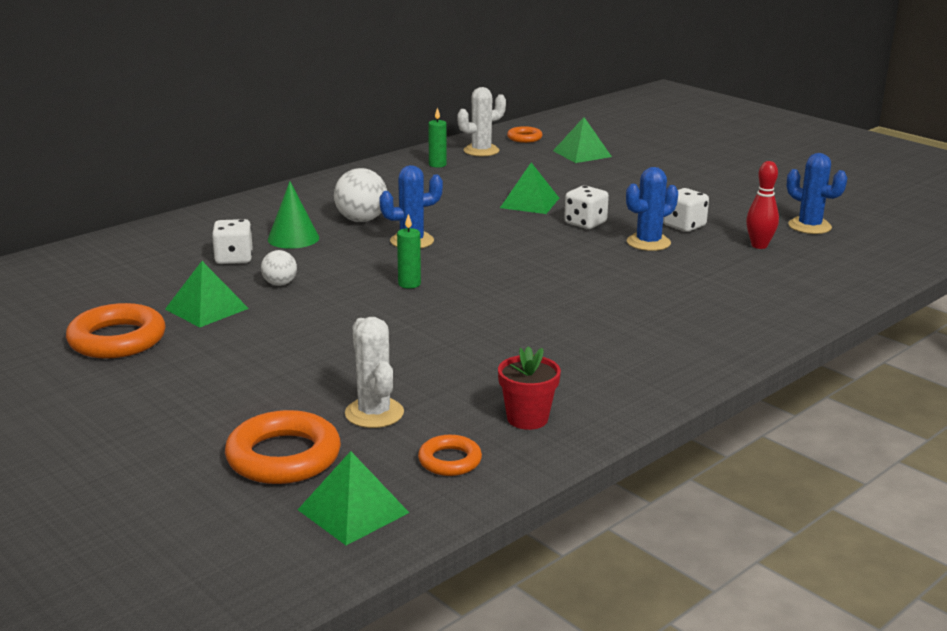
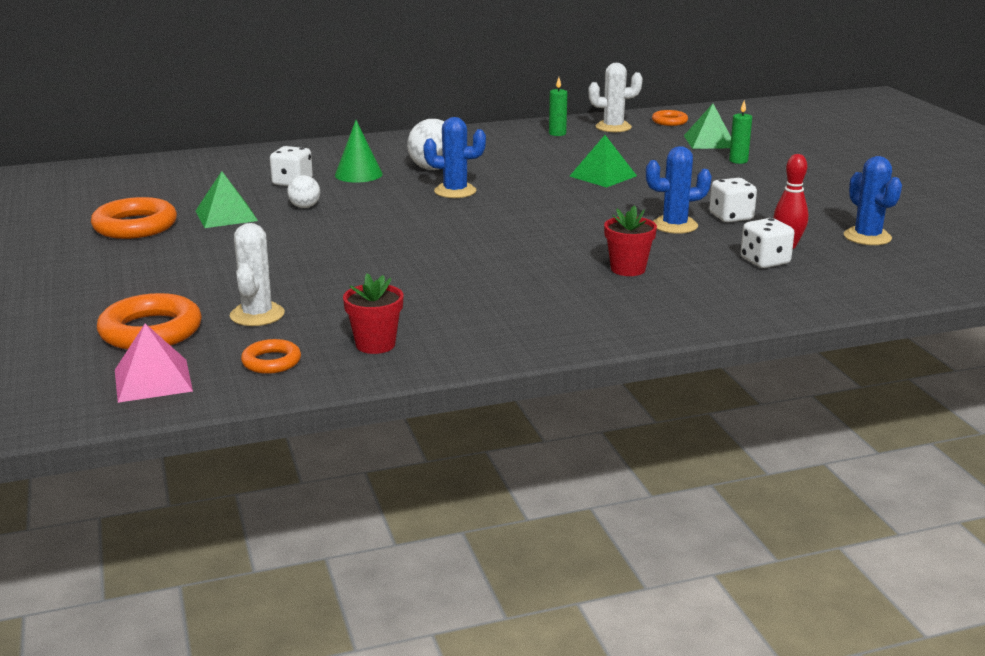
camera: 25 degrees right, 0 degrees up
(353, 511) = (153, 380): green pyramid -> pink pyramid
(409, 284) = (409, 224): green candle -> green candle (738, 161)
(585, 223) = (634, 200): white dice -> white dice (765, 261)
(659, 293) = (628, 269): none -> red flower pot

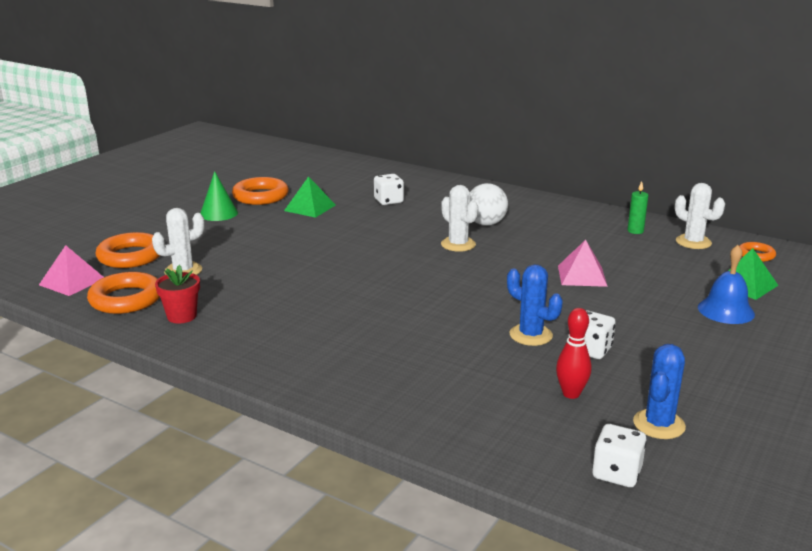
camera: 50 degrees right, 0 degrees up
(271, 362) = (126, 299): orange ring -> orange ring, size x1.80
(304, 207) = (356, 219): white ball -> none
(358, 174) = (434, 210): green cone -> green cone (218, 213)
(455, 191) = (458, 244): blue cactus -> white cactus
(603, 176) = (582, 276): green pyramid -> pink pyramid
(628, 269) = (416, 348): red flower pot -> none
(738, 161) = (726, 310): green candle -> blue bell
(765, 261) = (520, 395): white dice -> white dice (616, 473)

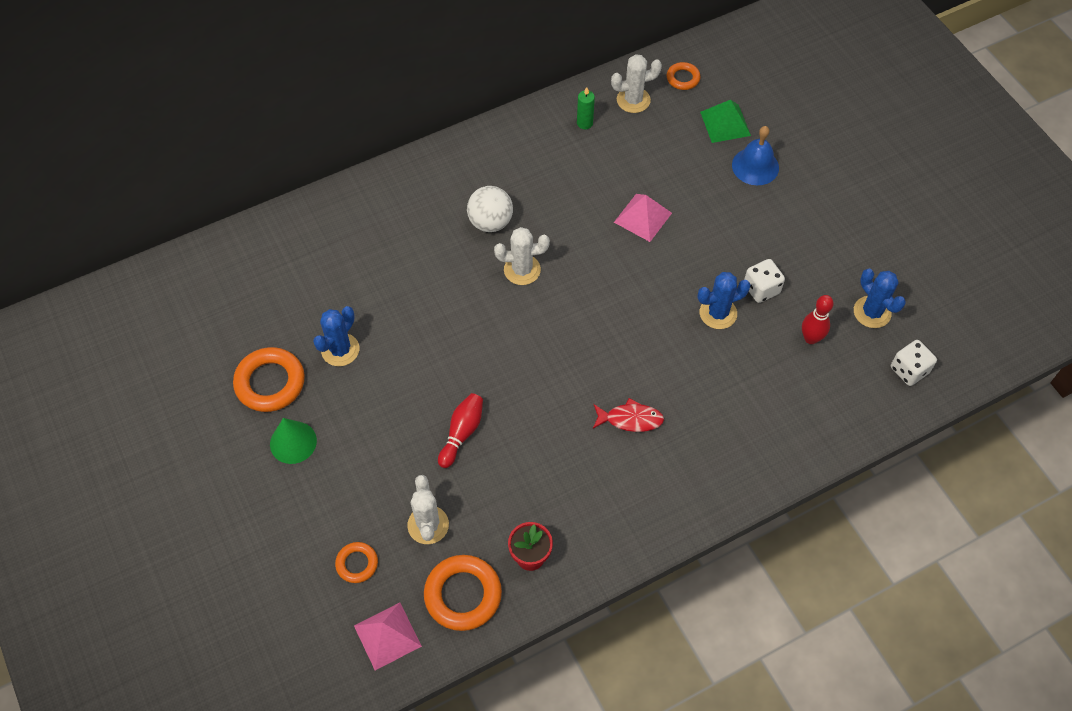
camera: 60 degrees left, 35 degrees up
(130, 256) = (357, 564): orange ring -> orange ring, size x0.56
(279, 262) = (462, 433): none -> red bowling pin
(310, 208) = (340, 350): green pyramid -> blue cactus
(363, 324) = (630, 419): none -> red fish
(388, 201) = (374, 271): white dice -> none

